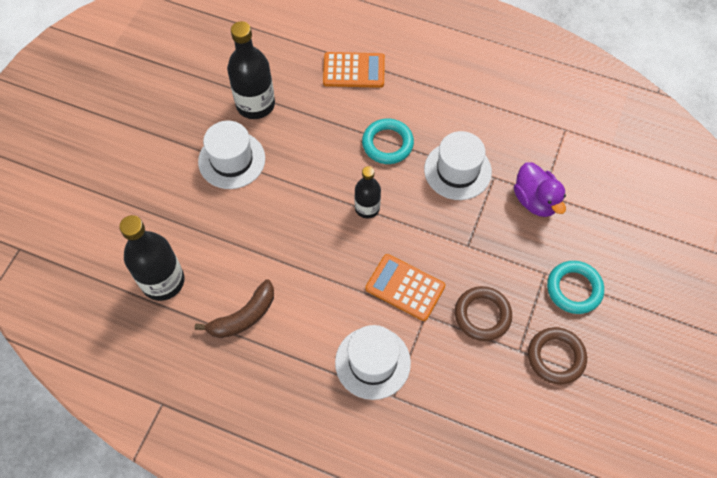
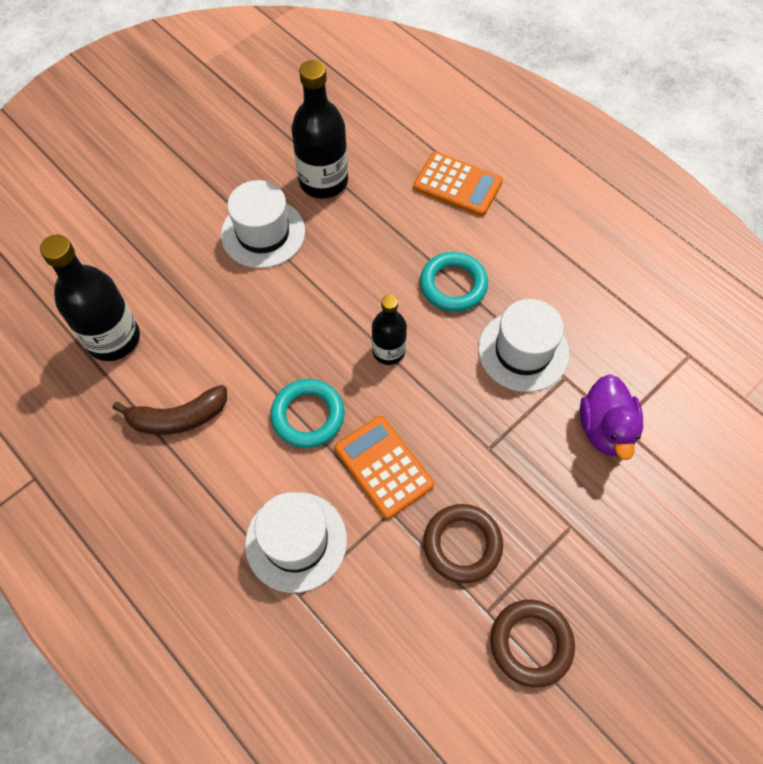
camera: 25 degrees right, 0 degrees up
(574, 289) = (600, 565): turquoise ring -> turquoise ring (308, 416)

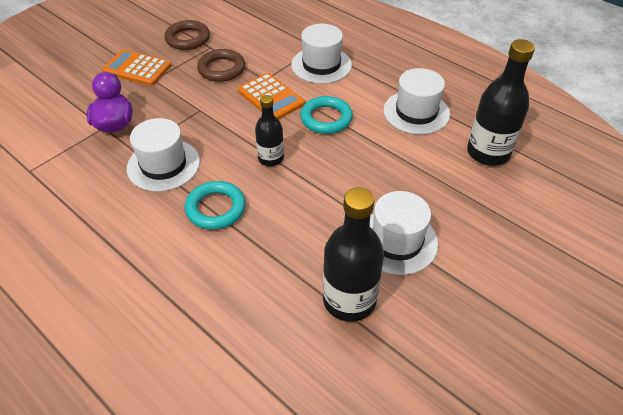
camera: 175 degrees right, 15 degrees down
(178, 418) = (416, 112): brown banana -> white hat
(457, 185) = (203, 307): orange calculator -> orange calculator (137, 68)

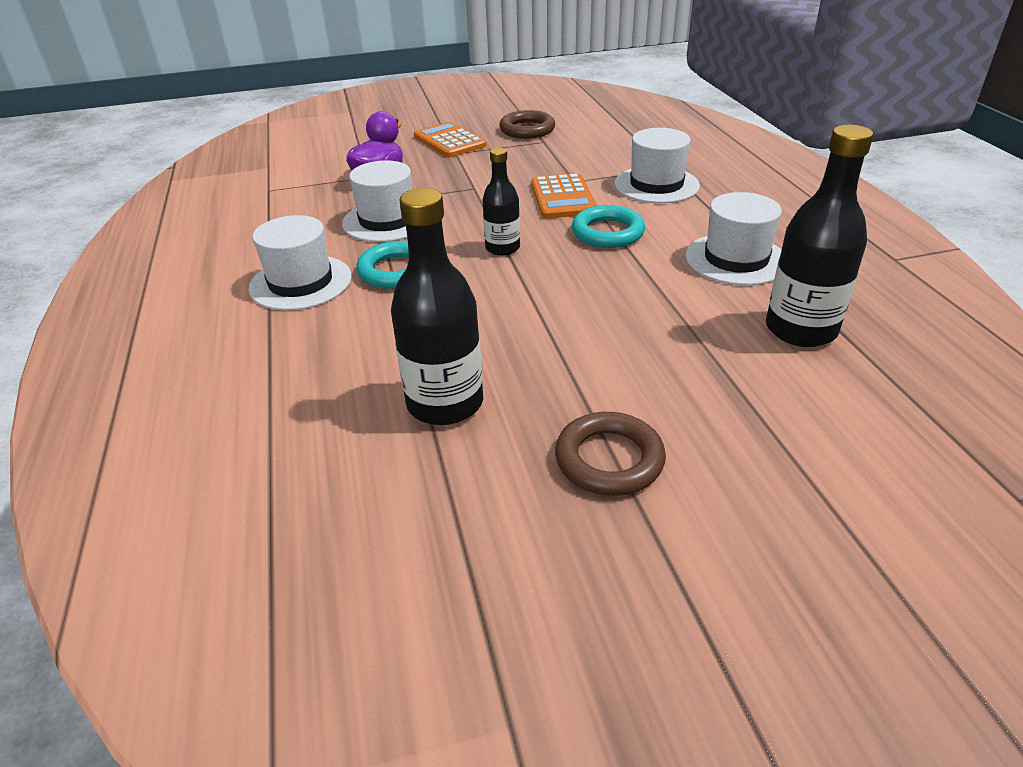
camera: 35 degrees right, 10 degrees down
(221, 69) = (535, 161): brown ring -> brown ring (609, 459)
(397, 241) = (567, 372): white hat -> white hat (300, 282)

